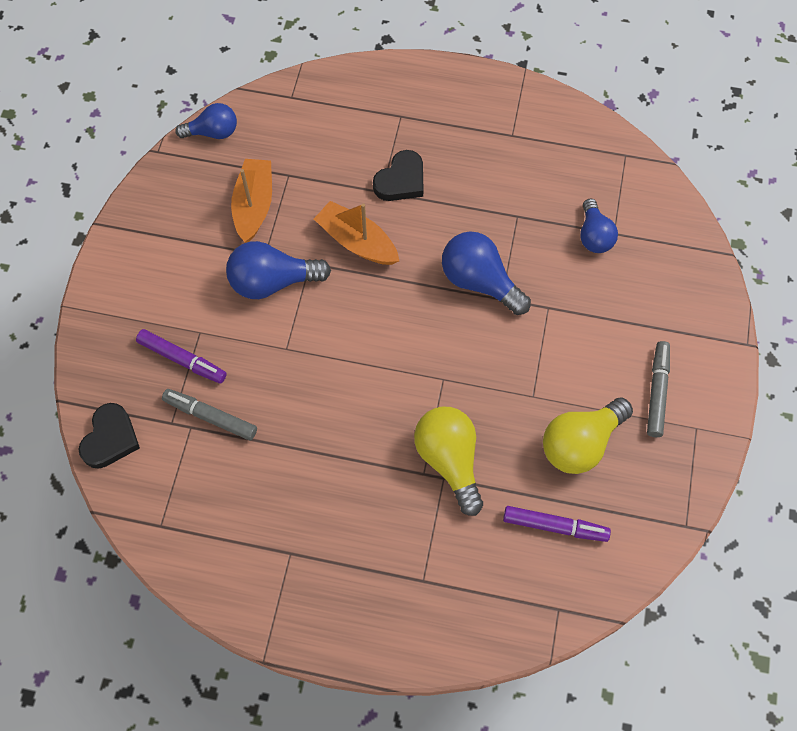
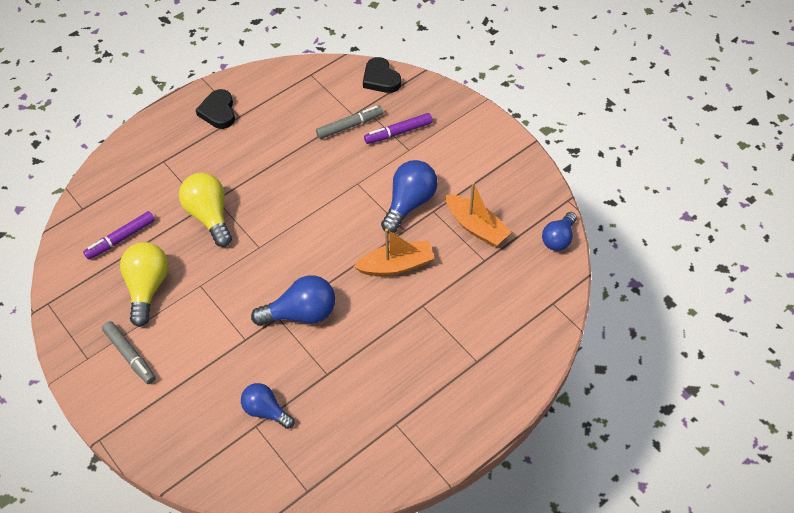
camera: 130 degrees right, 10 degrees down
(401, 180) = (421, 322): black heart -> black heart (218, 112)
(449, 460) = (209, 216): yellow light bulb -> yellow light bulb turned 135 degrees counterclockwise

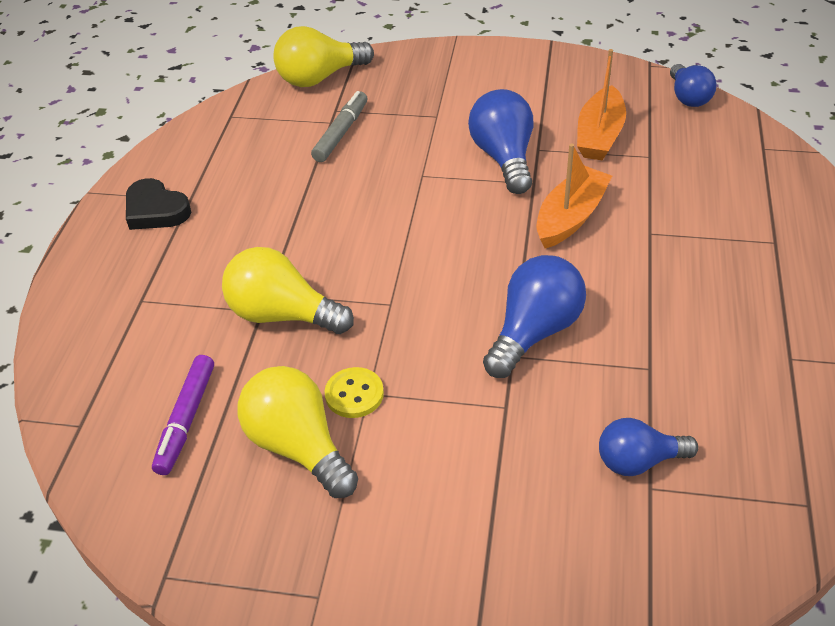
camera: 40 degrees left, 10 degrees down
(130, 355) = (378, 542): grey marker -> none
(194, 281) = (354, 394): none -> yellow button
(381, 79) = (320, 78): black heart -> yellow light bulb
(398, 132) = (404, 109): purple marker -> none
(476, 227) = (599, 135): orange boat -> orange boat turned 105 degrees clockwise

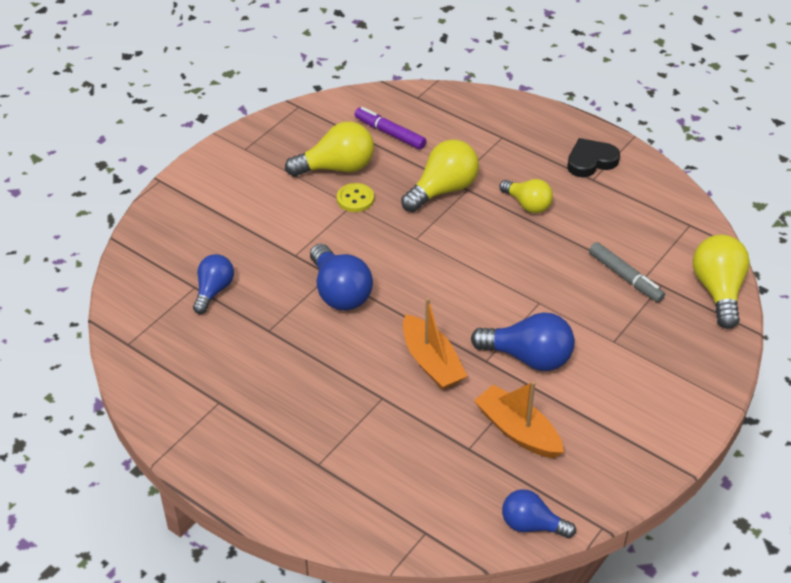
camera: 115 degrees right, 0 degrees up
(267, 233) = (527, 204): none -> yellow light bulb

